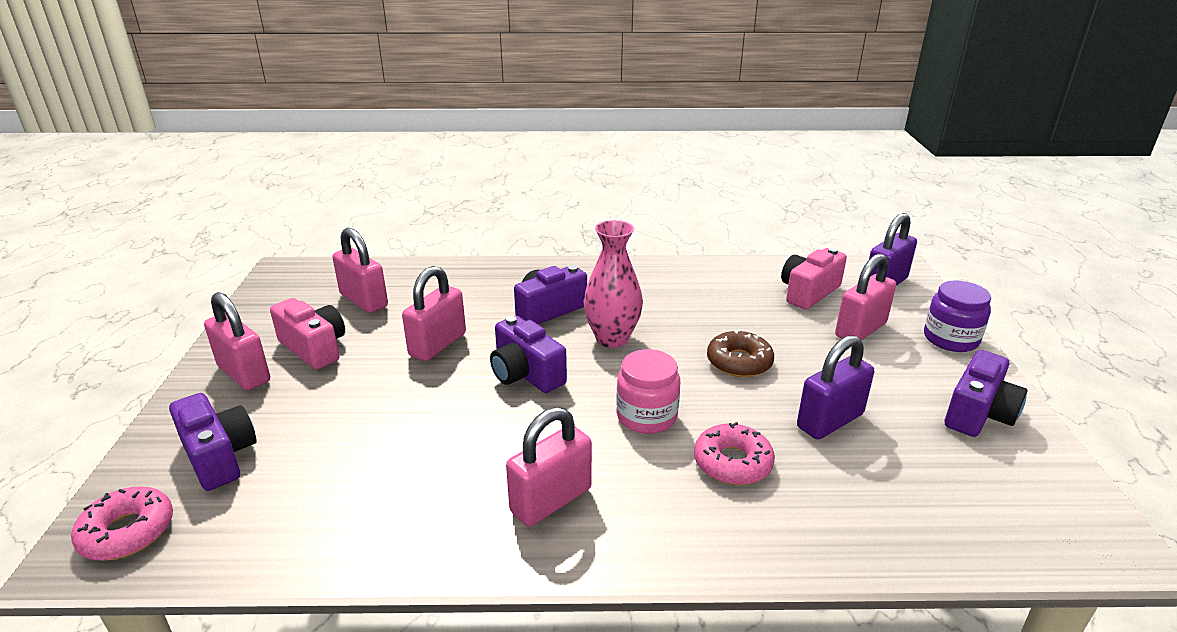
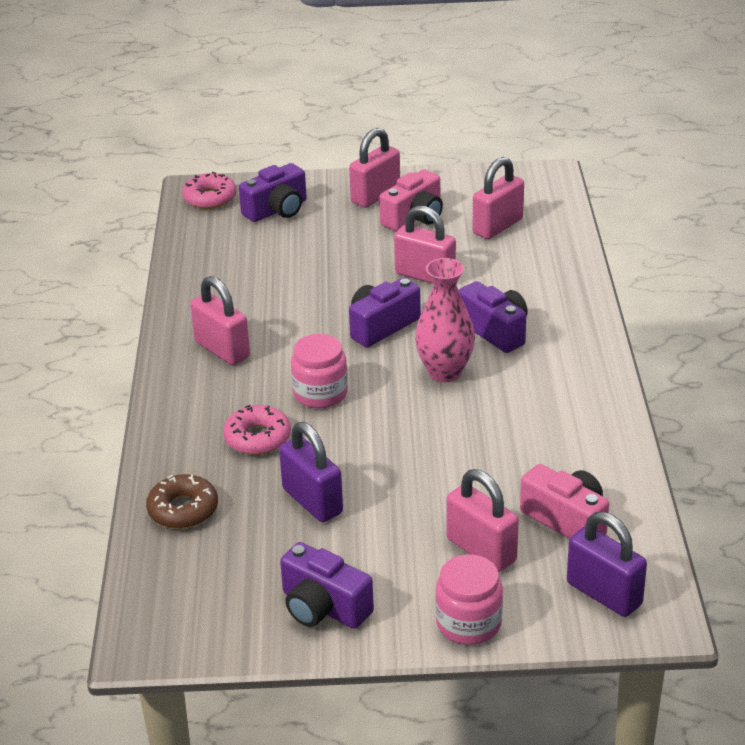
camera: 90 degrees right, 5 degrees up
(739, 362) = (408, 452): brown donut -> brown donut (183, 510)
(950, 339) = (468, 623): purple jar -> pink jar

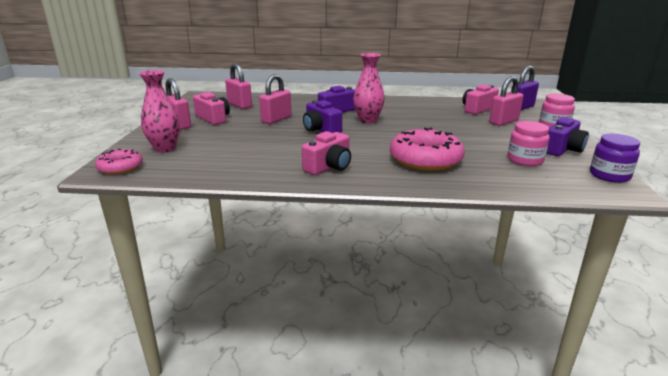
camera: 85 degrees left, 10 degrees down
(183, 510) = (500, 180): brown donut -> none
(204, 639) = (609, 175): none -> purple jar
(222, 350) = (329, 167): pink padlock -> pink camera
(257, 438) = (425, 159): pink donut -> pink donut, size x1.76
(277, 210) = (165, 148): purple camera -> pink vase
(312, 501) = (480, 149): purple padlock -> none
(320, 393) = (382, 144): pink jar -> pink jar (525, 160)

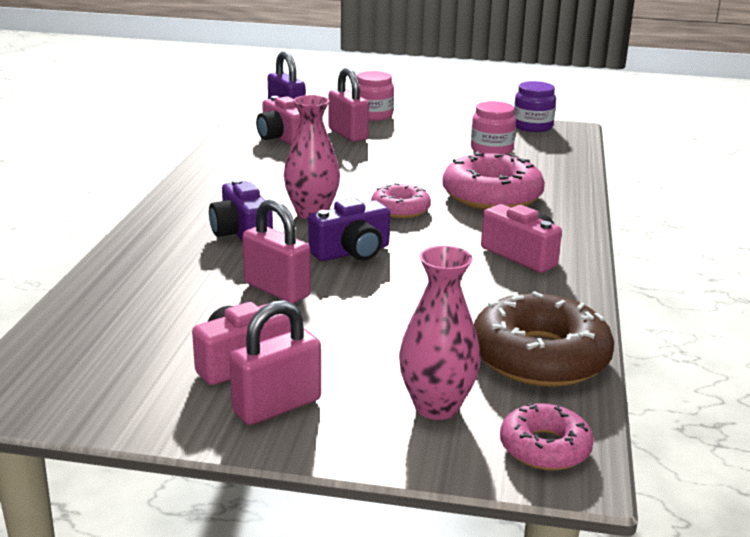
camera: 85 degrees left, 0 degrees up
(201, 168) = (540, 357): none -> brown donut
(239, 105) = (143, 332): pink padlock -> none
(385, 137) = (400, 209): none -> pink donut
(563, 149) = (458, 128): purple camera -> none

